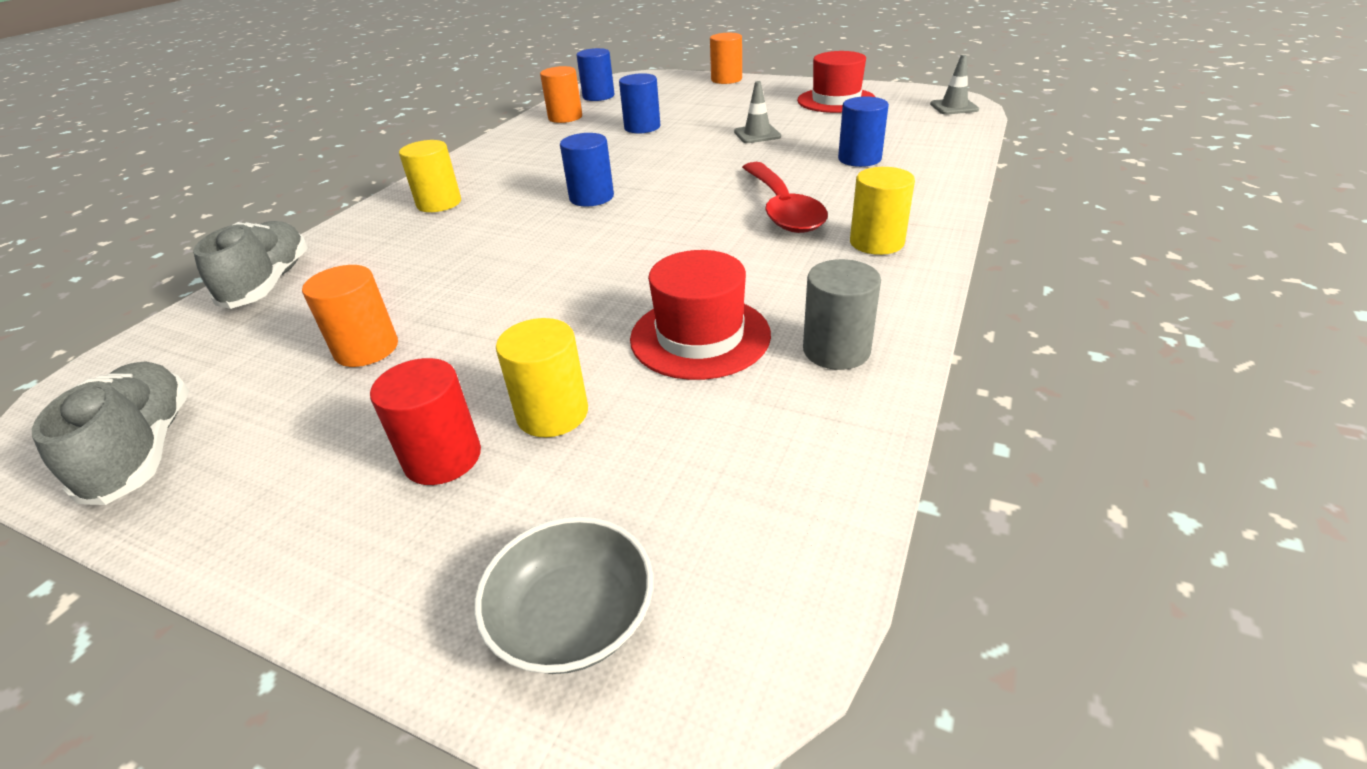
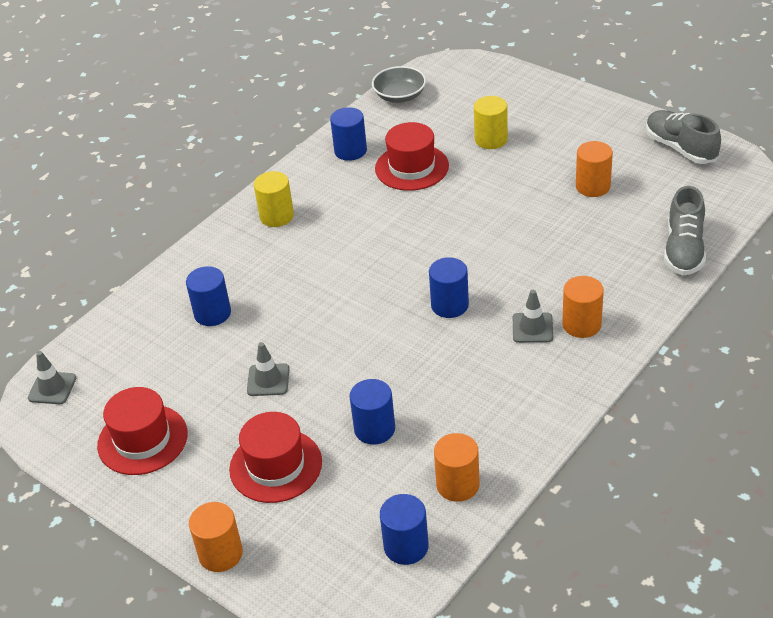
camera: 165 degrees left, 5 degrees up
(145, 449) = (680, 148): grey shoe -> grey shoe turned 150 degrees clockwise
(439, 203) = (581, 324): yellow cylinder -> orange cylinder
(442, 458) = (538, 128): red cylinder -> none
(495, 194) = (532, 328): none -> grey traffic cone
(573, 618) = (487, 78): grey bowl -> grey bowl (400, 96)
(714, 106) = (276, 466): none -> red hat
(782, 209) = (313, 260): red spoon -> none
(836, 350) = (350, 151): grey cylinder -> blue cylinder

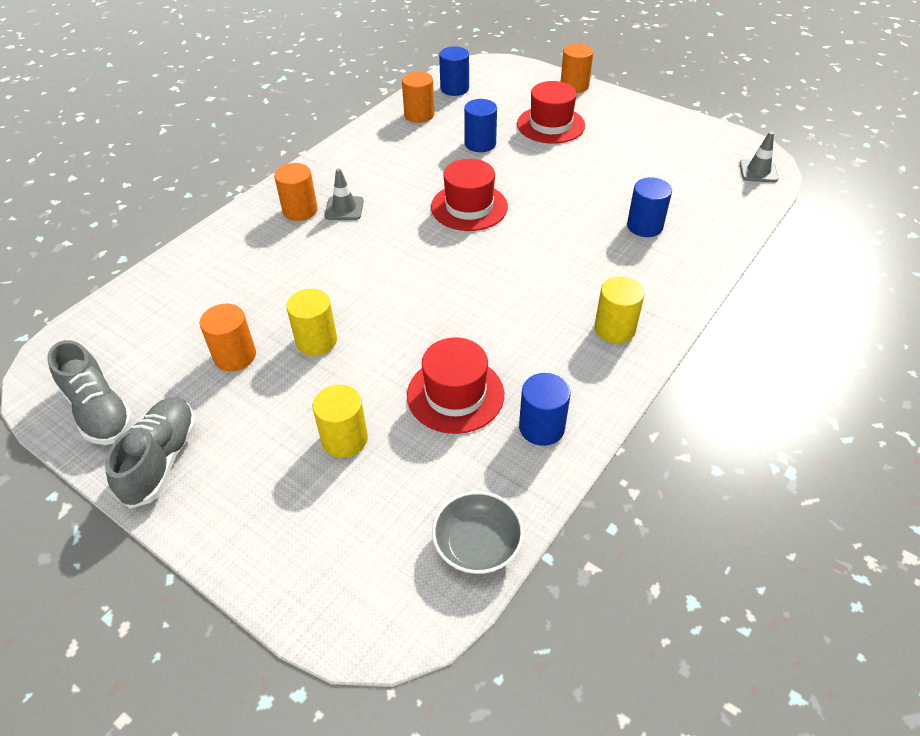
camera: 175 degrees right, 5 degrees up
(142, 439) = (659, 139): red hat -> red hat (469, 207)
(268, 380) = (573, 174): grey traffic cone -> none
(449, 305) = (417, 228): blue cylinder -> none
(528, 199) = (316, 340): none -> yellow cylinder
(684, 250) = (173, 275): grey shoe -> grey shoe (162, 460)

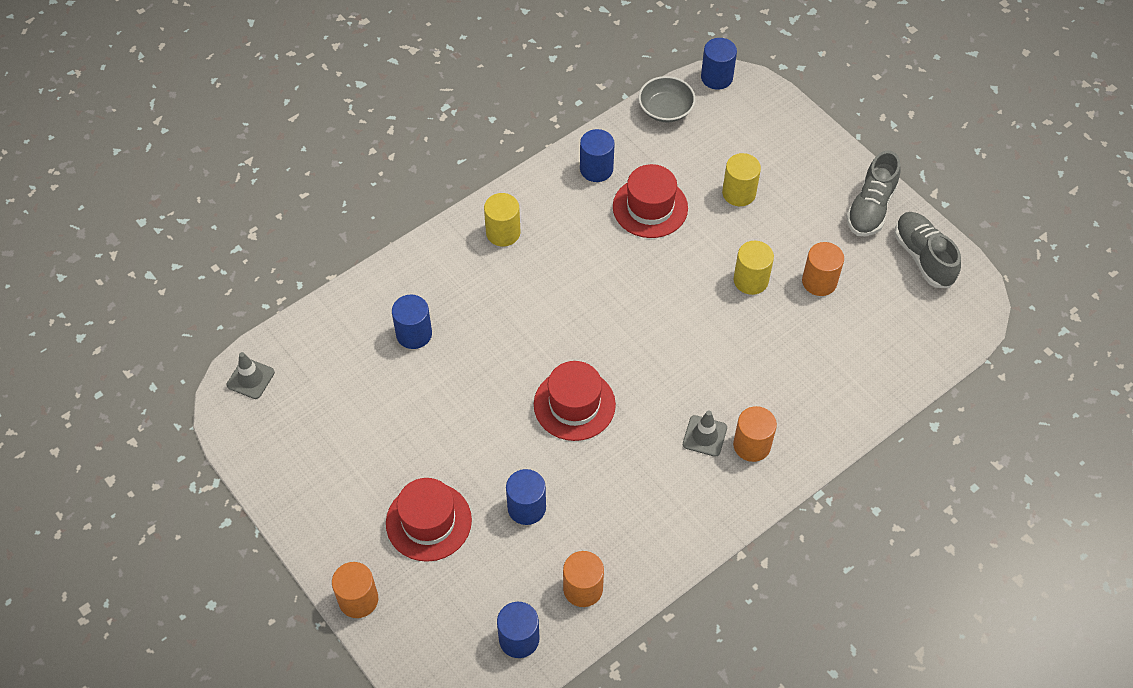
camera: 165 degrees left, 10 degrees up
(411, 629) = (716, 77): none -> blue cylinder

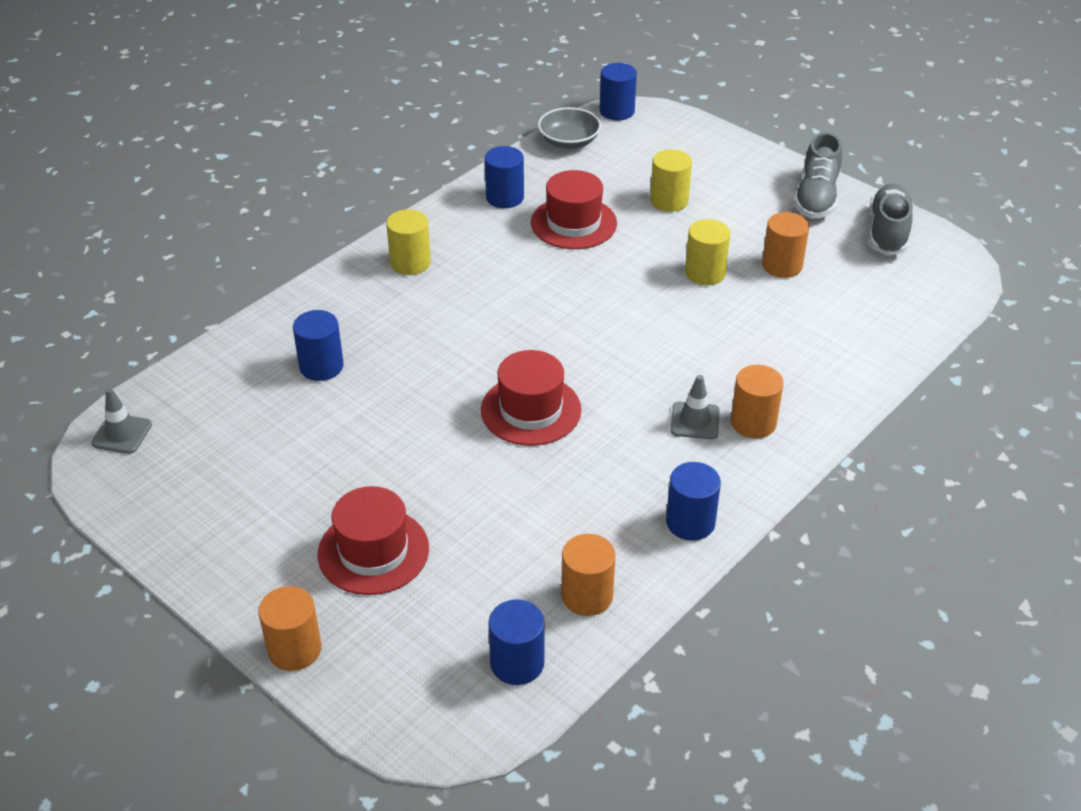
camera: 10 degrees left, 15 degrees down
(526, 507) = (495, 520): blue cylinder -> blue cylinder (690, 522)
(923, 257) = (888, 232): grey shoe -> grey shoe turned 45 degrees clockwise

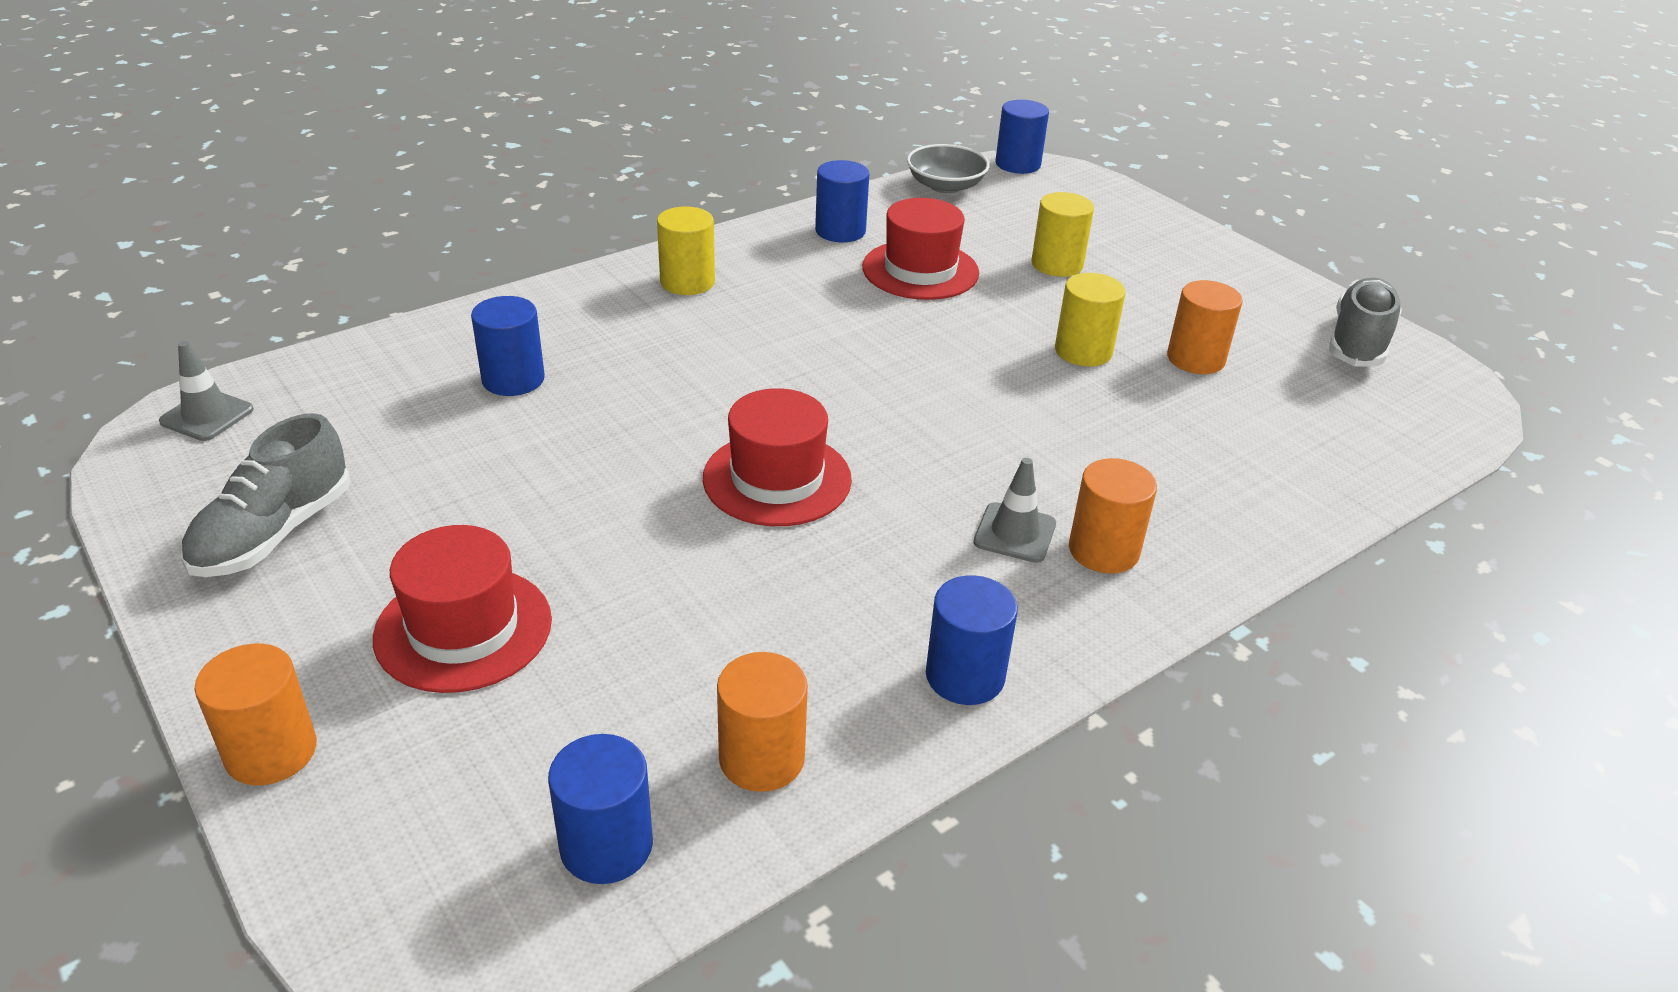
camera: 10 degrees right, 5 degrees down
(816, 198) = (1262, 289): grey shoe -> grey shoe (274, 533)

